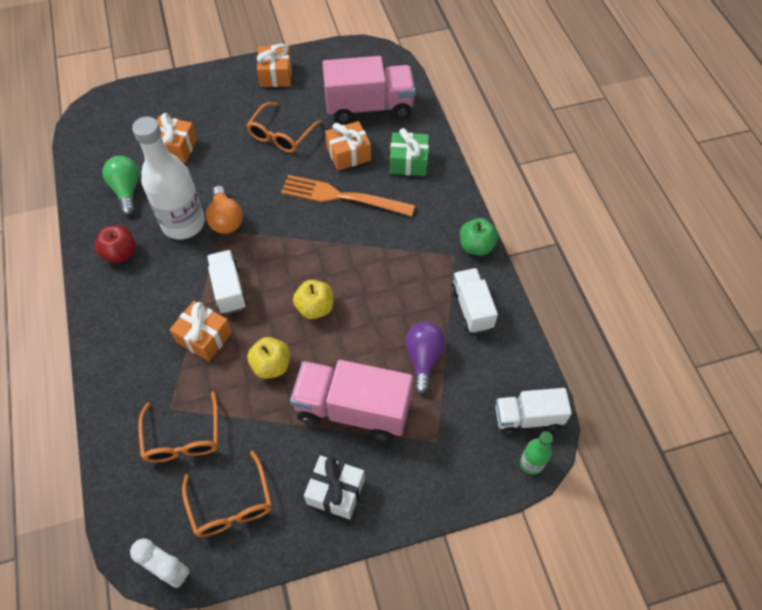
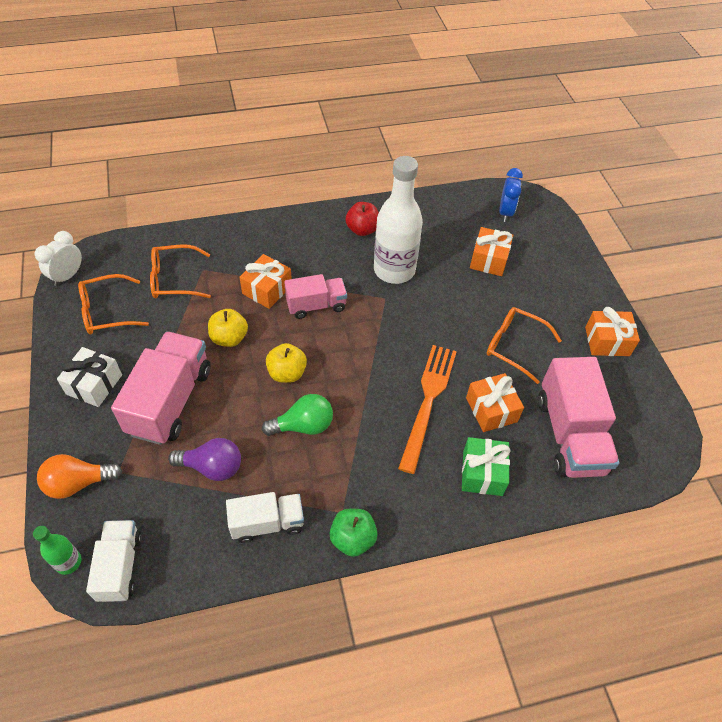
camera: 90 degrees right, 5 degrees down
(109, 131) = (505, 212): none -> blue clock
(127, 190) = (433, 229): green light bulb -> green light bulb (303, 426)
(225, 219) = (398, 301): orange light bulb -> orange light bulb (78, 483)
(228, 289) = (316, 305): white truck -> pink truck

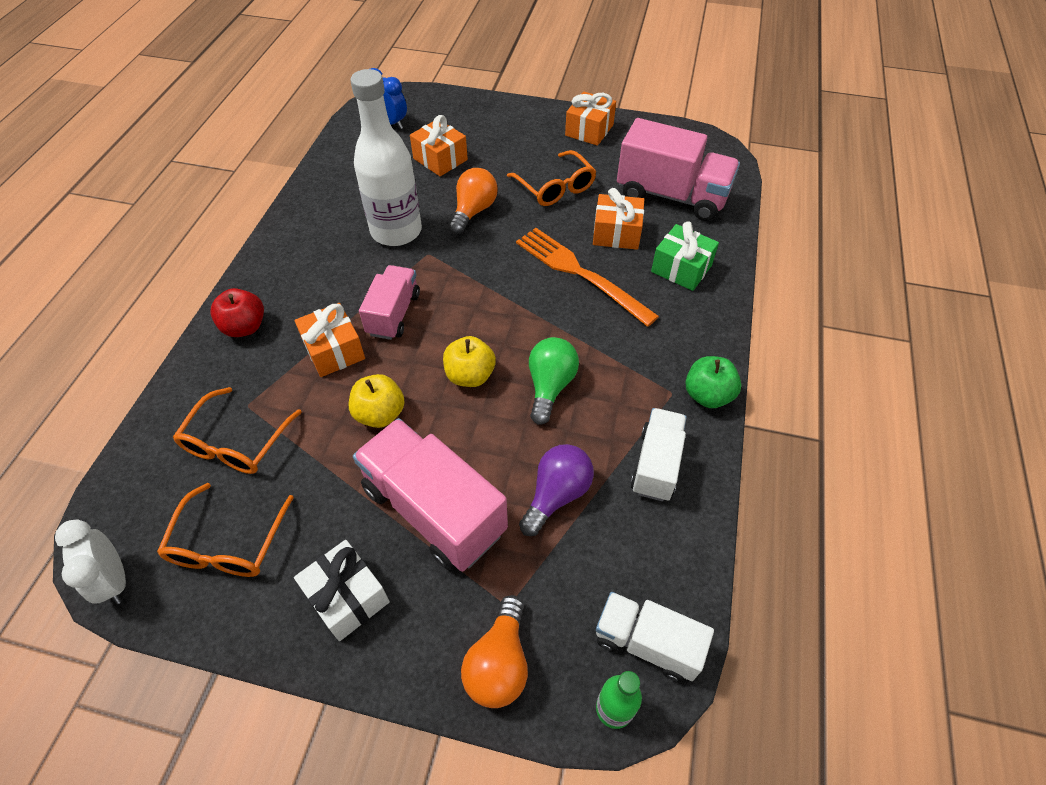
camera: 60 degrees left, 0 degrees up
(362, 230) = (317, 233): red apple -> red apple (245, 327)
(447, 305) = (473, 211): none -> orange light bulb
(514, 346) = (555, 187): orange glasses -> orange glasses turned 90 degrees counterclockwise

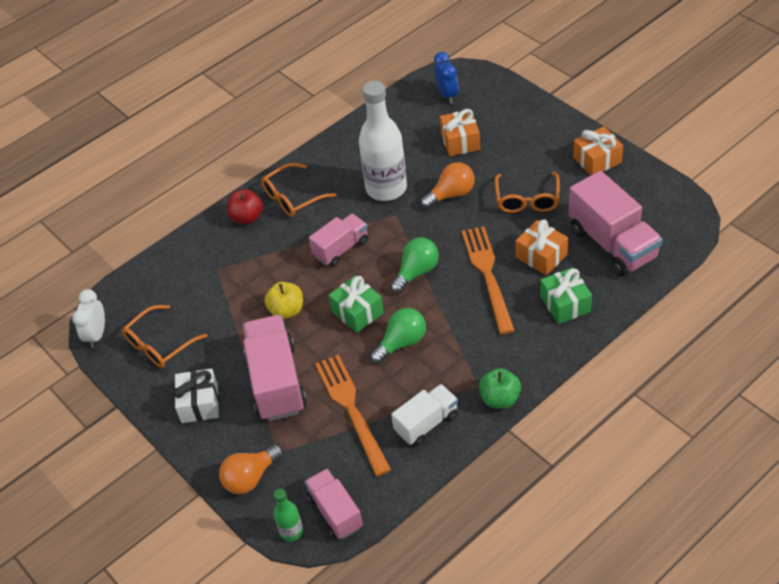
camera: 40 degrees right, 5 degrees down
(236, 442) = (198, 289): orange glasses -> orange glasses (292, 197)
(334, 350) = (288, 257): orange gift -> none
(470, 375) = (357, 312): yellow apple -> green gift
(502, 303) = (416, 272): none -> green light bulb
(557, 495) = (351, 409): purple light bulb -> orange fork
(647, 643) = (335, 512): white truck -> pink truck

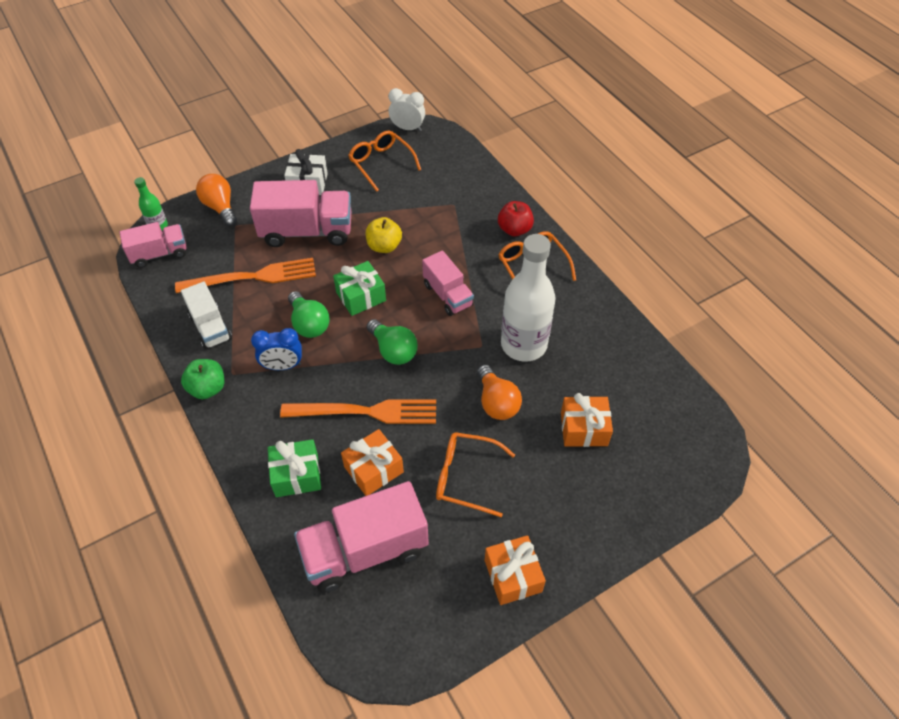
camera: 95 degrees right, 5 degrees up
(447, 95) = (673, 432): blue clock -> blue clock (283, 366)

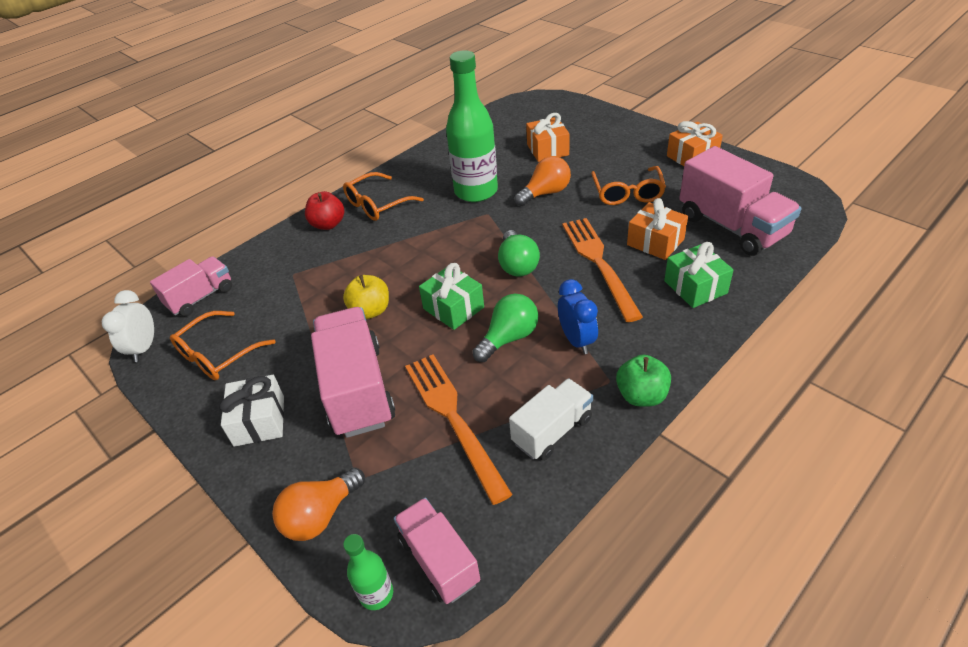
camera: 100 degrees left, 10 degrees down
(393, 350) = (517, 265): green light bulb -> green light bulb turned 135 degrees clockwise
(448, 295) = (431, 247): pink truck -> pink truck (201, 297)
(523, 345) = (476, 191): white bottle -> green bottle

